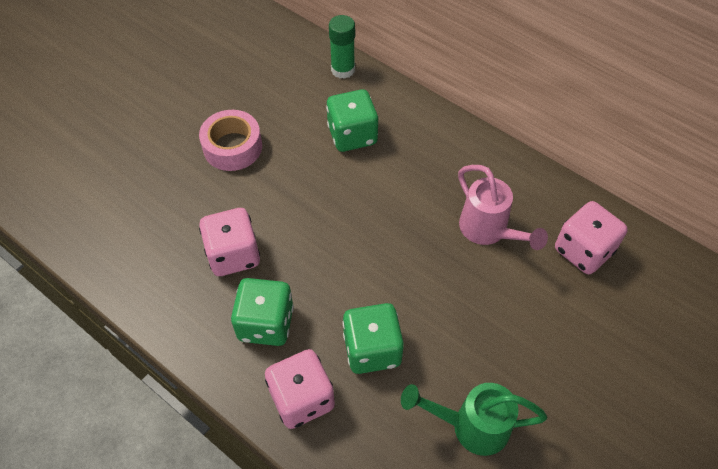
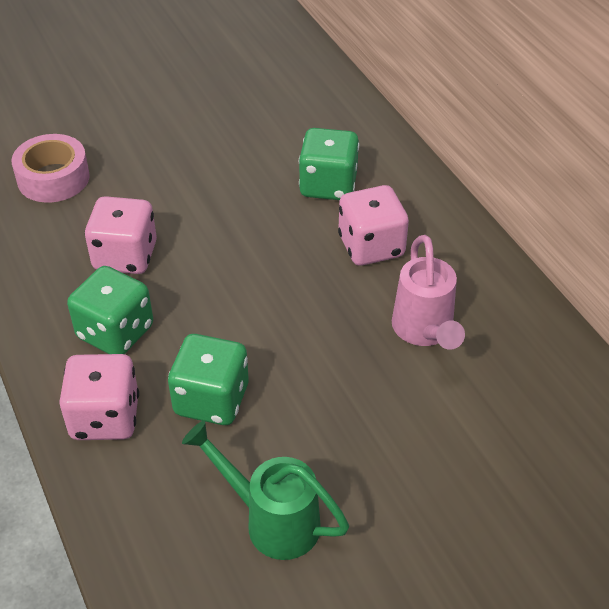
camera: 25 degrees right, 10 degrees down
(232, 147) = (191, 156): pink tape -> pink tape (53, 178)
(343, 70) = (359, 119): green glue stick -> none
(583, 250) = (530, 393): pink dice -> pink dice (371, 246)

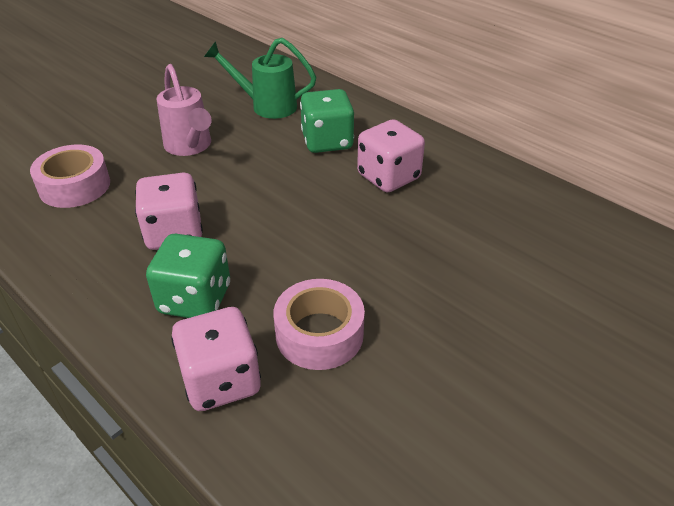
camera: 20 degrees left, 5 degrees down
(211, 400) = (319, 334): green dice -> pink tape
(271, 520) = (438, 429): green watering can -> green watering can (266, 106)
(425, 332) = (472, 229): pink watering can -> pink watering can (190, 147)

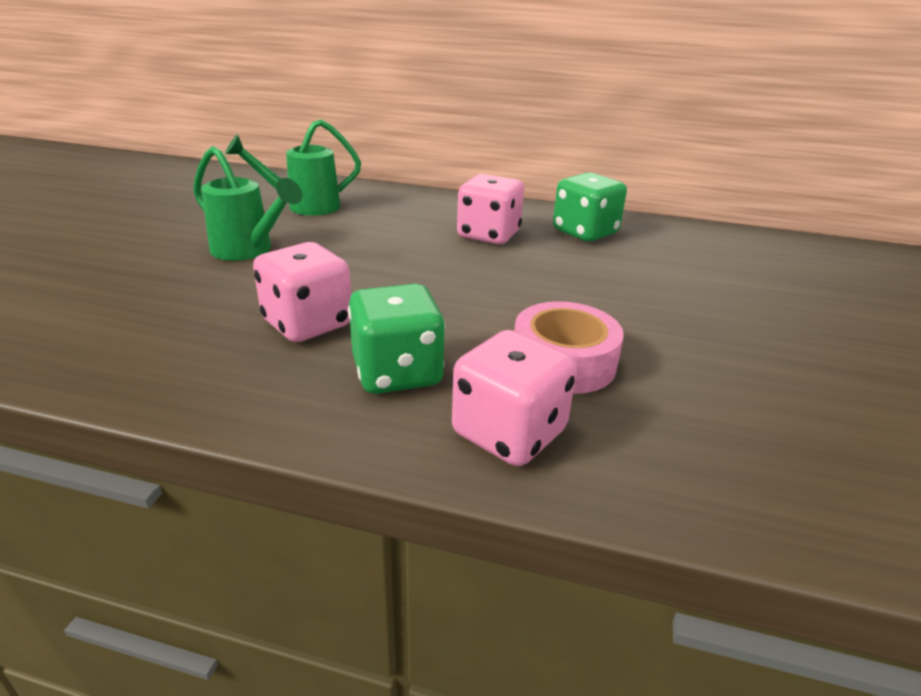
camera: 30 degrees left, 10 degrees down
(75, 186) = (123, 312): pink tape -> none
(190, 147) = (249, 251): pink watering can -> green watering can
(327, 142) = (399, 222): green dice -> green dice (585, 232)

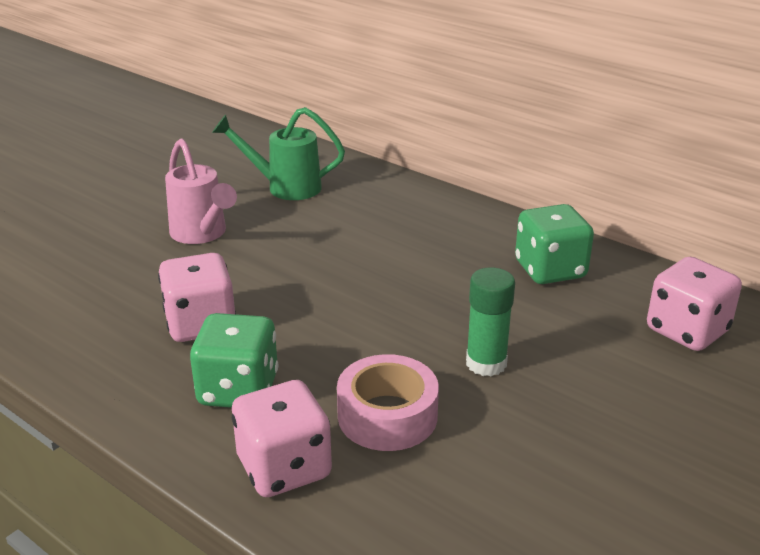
camera: 25 degrees right, 0 degrees up
(249, 251) = (202, 234): green watering can -> pink watering can
(488, 235) = (440, 255): pink dice -> pink dice (687, 331)
(604, 304) = (486, 363): none -> green glue stick

